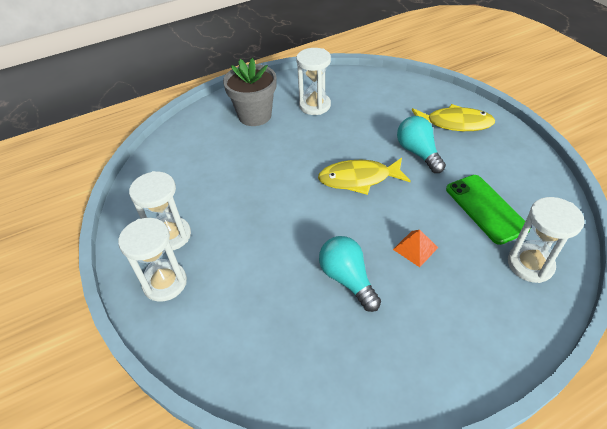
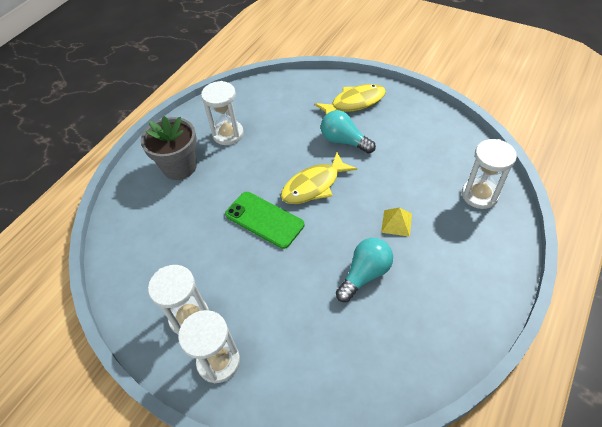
camera: 30 degrees left, 5 degrees up
(347, 279) = (365, 274): turquoise light bulb -> turquoise light bulb turned 105 degrees clockwise
(415, 248) = (396, 223): orange pyramid -> yellow pyramid
(486, 208) = (423, 165): green phone -> green phone (264, 219)

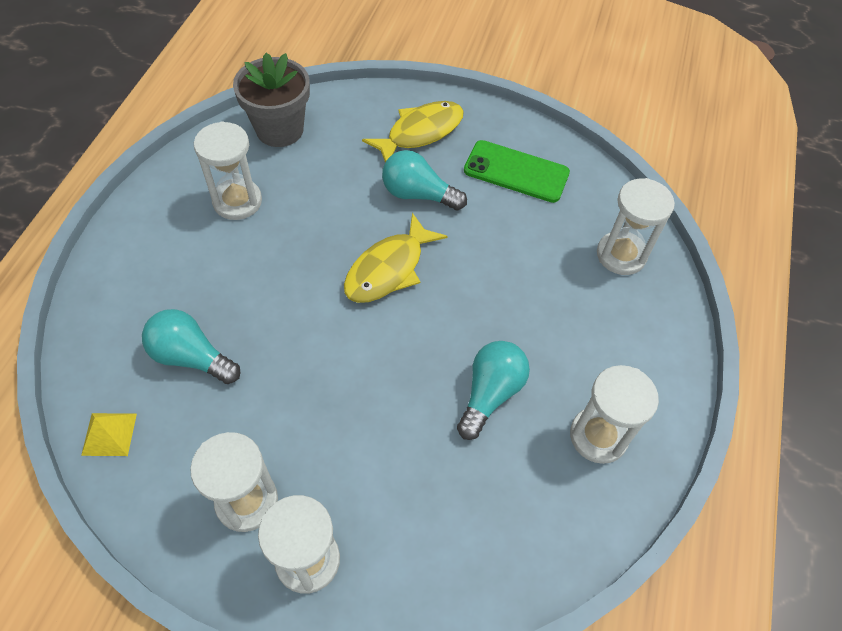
camera: 20 degrees left, 5 degrees up
(177, 223) = (191, 357): none -> turquoise light bulb
(179, 167) = (171, 264): grey flower pot -> grey flower pot (279, 130)
(264, 219) = (326, 332): green phone -> green phone (516, 172)
(396, 223) = (518, 311): yellow pyramid -> yellow pyramid (109, 434)
(437, 315) = (598, 436): none -> white hourglass

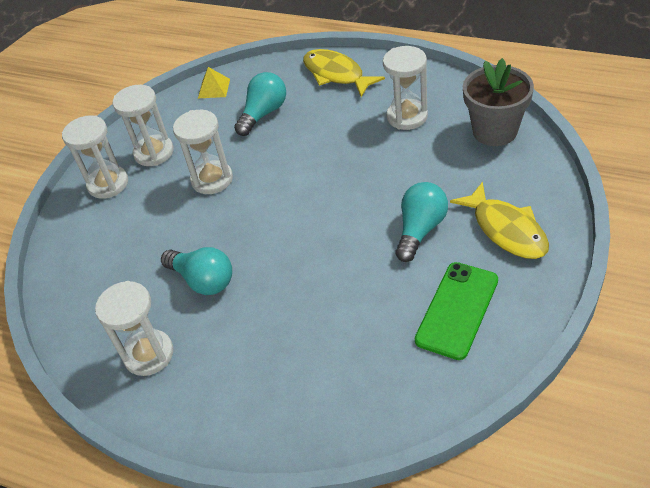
camera: 105 degrees right, 10 degrees down
(388, 269) = (333, 212): yellow fish -> yellow fish (336, 74)
(621, 255) = (341, 399): white hourglass -> white hourglass (212, 179)

